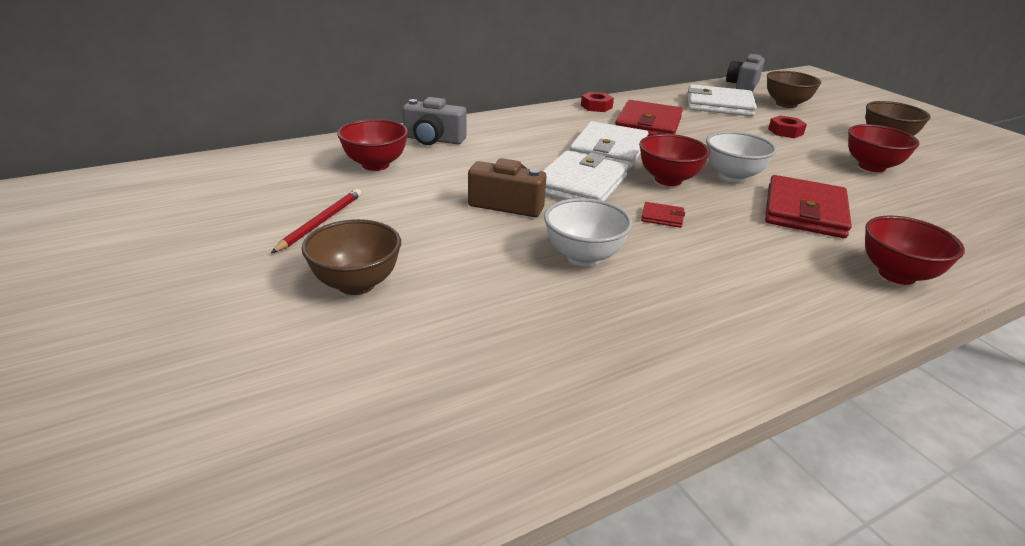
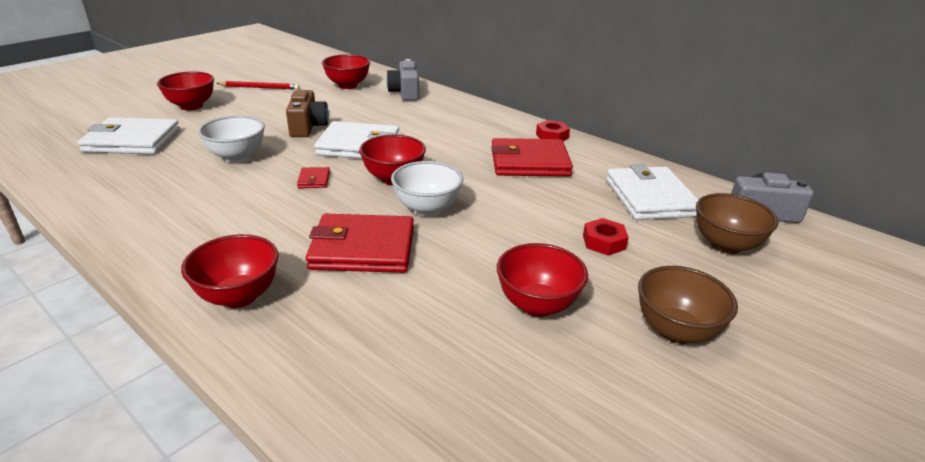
camera: 70 degrees right, 0 degrees up
(356, 284) = (191, 106): brown bowl -> red bowl
(609, 150) = (443, 150): white wallet -> white wallet (132, 141)

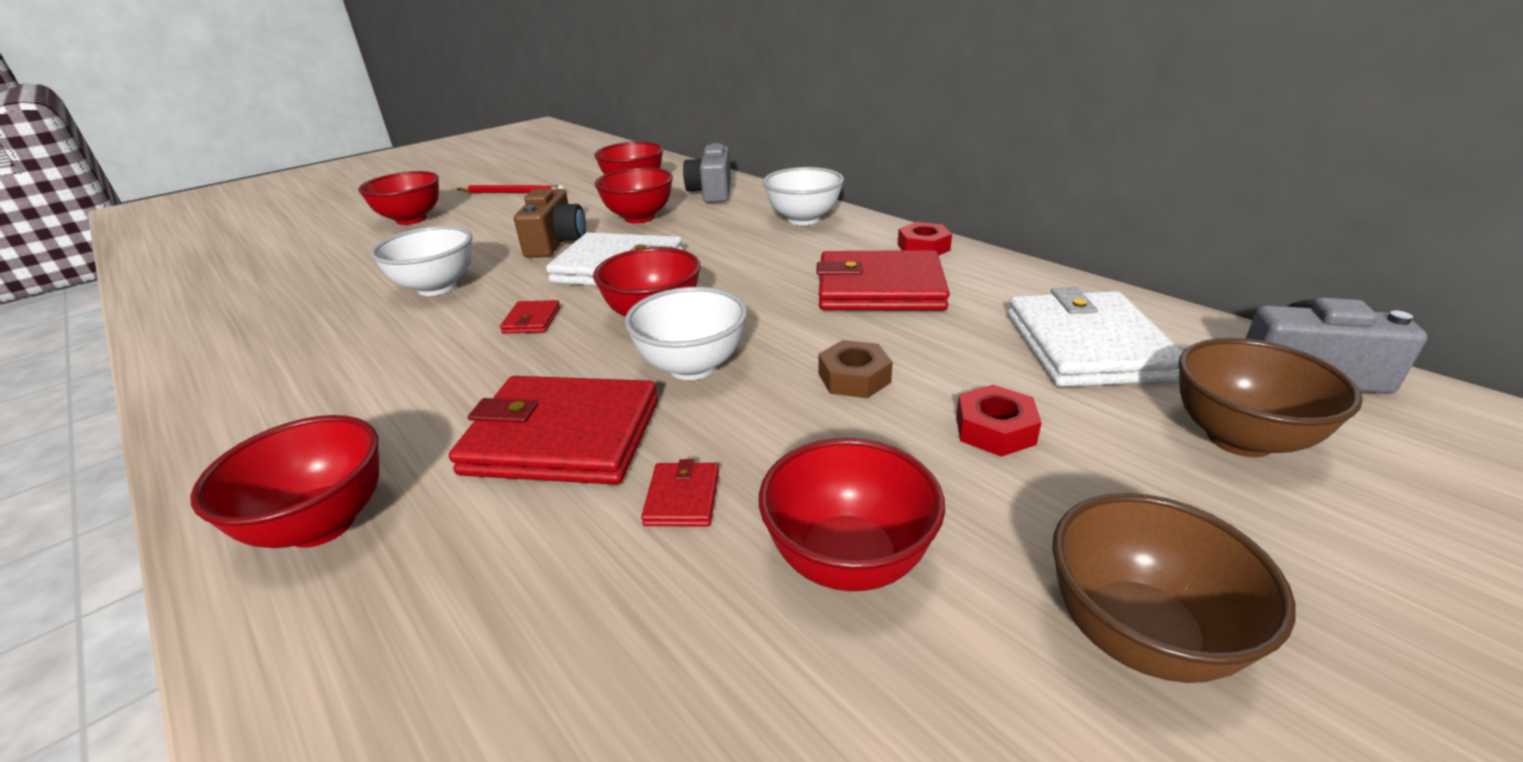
camera: 10 degrees right, 0 degrees up
(132, 141) = (308, 267): white wallet -> none
(360, 110) = (639, 218): none -> red bowl
(443, 278) = (682, 498): none -> red wallet
(472, 115) = (803, 219): none -> white bowl
(523, 215) = (854, 378): none -> brown nut

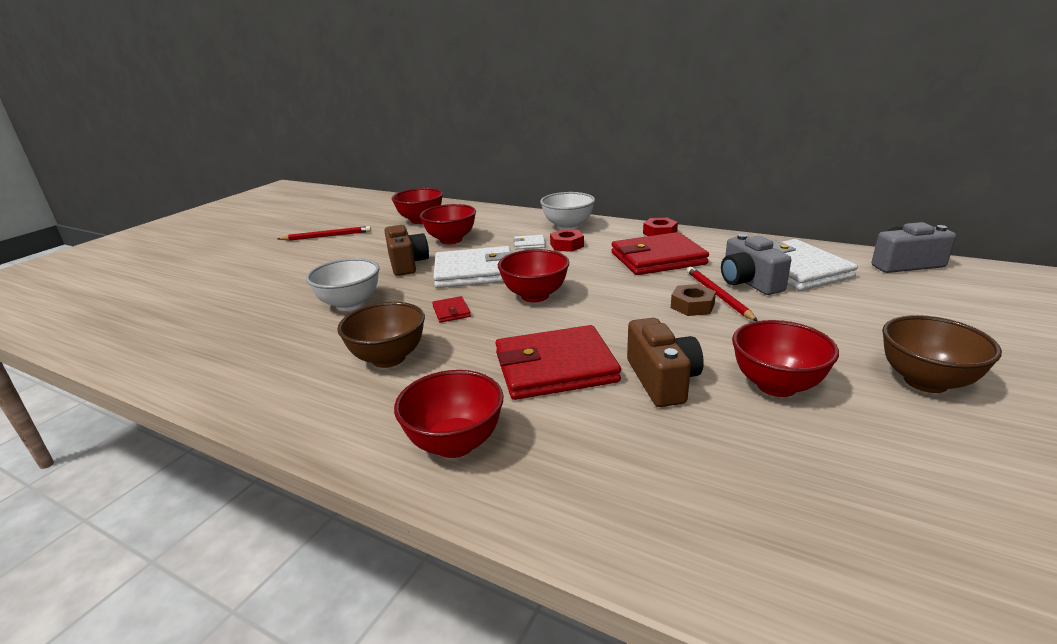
camera: 20 degrees left, 5 degrees down
(411, 219) = (262, 265): red bowl -> none
(682, 498) = (662, 380): red wallet -> brown camera
(692, 367) = (592, 318): white bowl -> none
(712, 192) = (485, 218): grey camera -> grey camera (748, 282)
(727, 238) = (529, 244): none -> white wallet
(912, 368) = (718, 295): none -> red pencil
(995, 430) = (789, 316): red nut -> red nut (567, 245)
(1239, 438) = (899, 297): brown bowl -> brown bowl (388, 358)

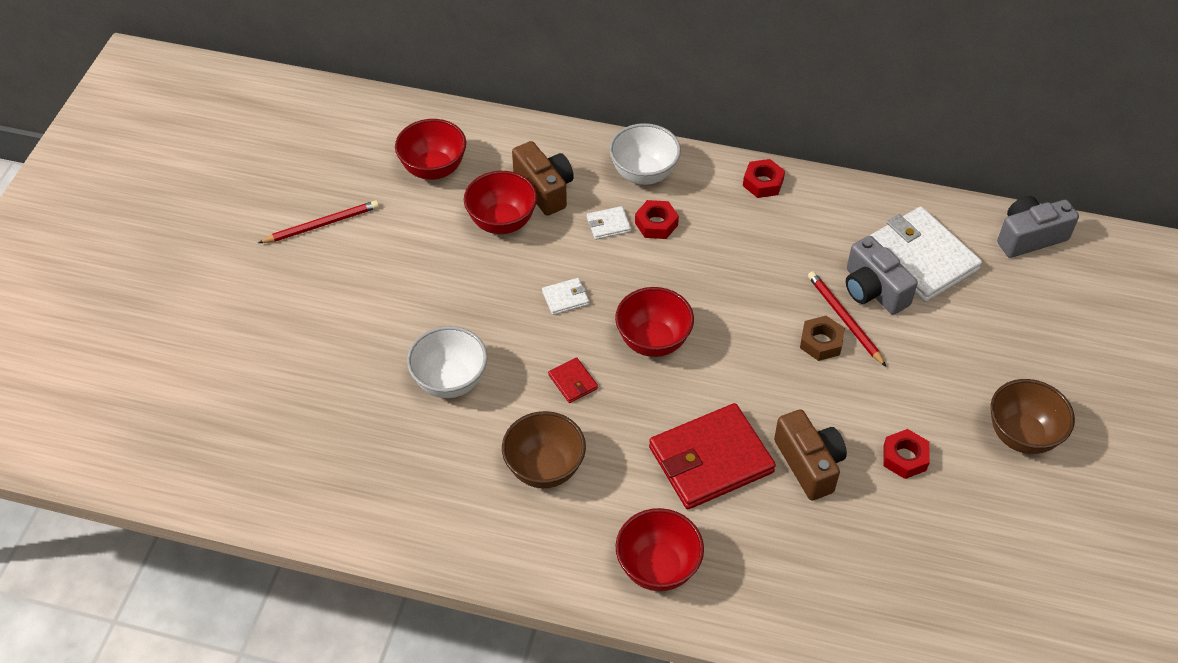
camera: 15 degrees left, 25 degrees up
(407, 264) = (472, 287): brown camera -> brown camera (544, 189)
(474, 272) = (565, 298): white wallet -> white wallet, size x0.43
(658, 258) = (771, 247): red wallet -> none
(776, 385) = (904, 457): red bowl -> red nut

